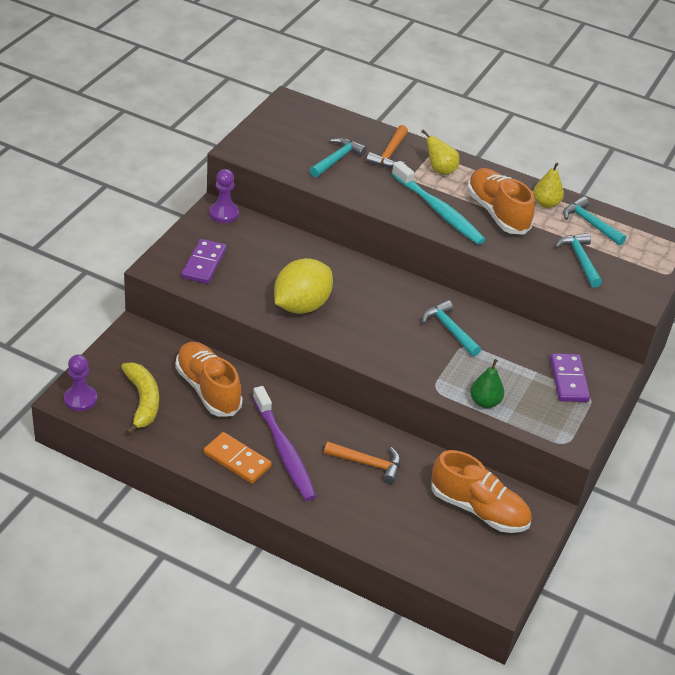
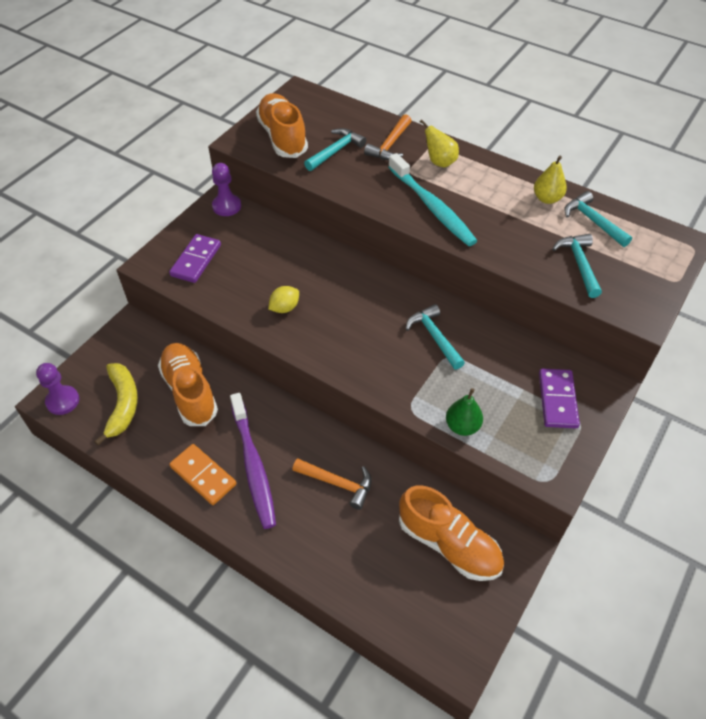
camera: 10 degrees right, 10 degrees up
(301, 305) = (284, 308): yellow lemon -> yellow lemon, size x0.48
(497, 212) = (494, 209): orange shoe -> orange shoe (282, 137)

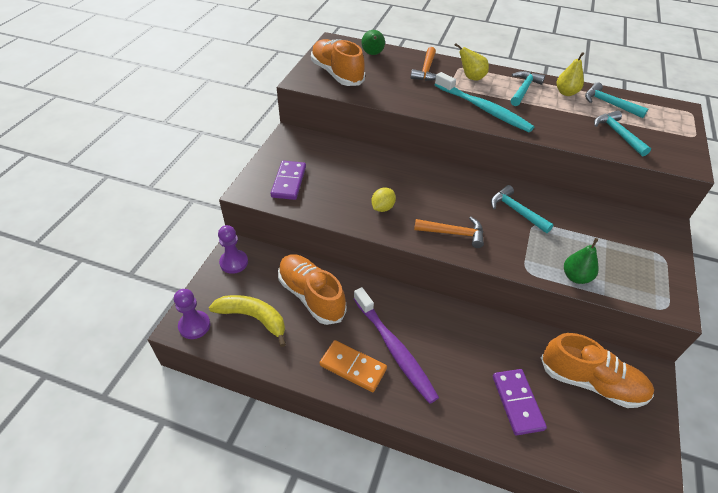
camera: 15 degrees left, 5 degrees down
(122, 404) = (253, 318): yellow banana -> yellow banana turned 45 degrees counterclockwise
(227, 206) = (298, 137): purple pawn -> purple pawn (234, 262)
(336, 114) = (372, 54): none -> green pear
(336, 151) = (385, 79): turquoise hammer -> turquoise hammer (524, 89)
(338, 483) = (474, 350): orange hammer -> orange hammer (454, 233)
(557, 400) = (636, 243): purple domino -> purple domino (517, 402)

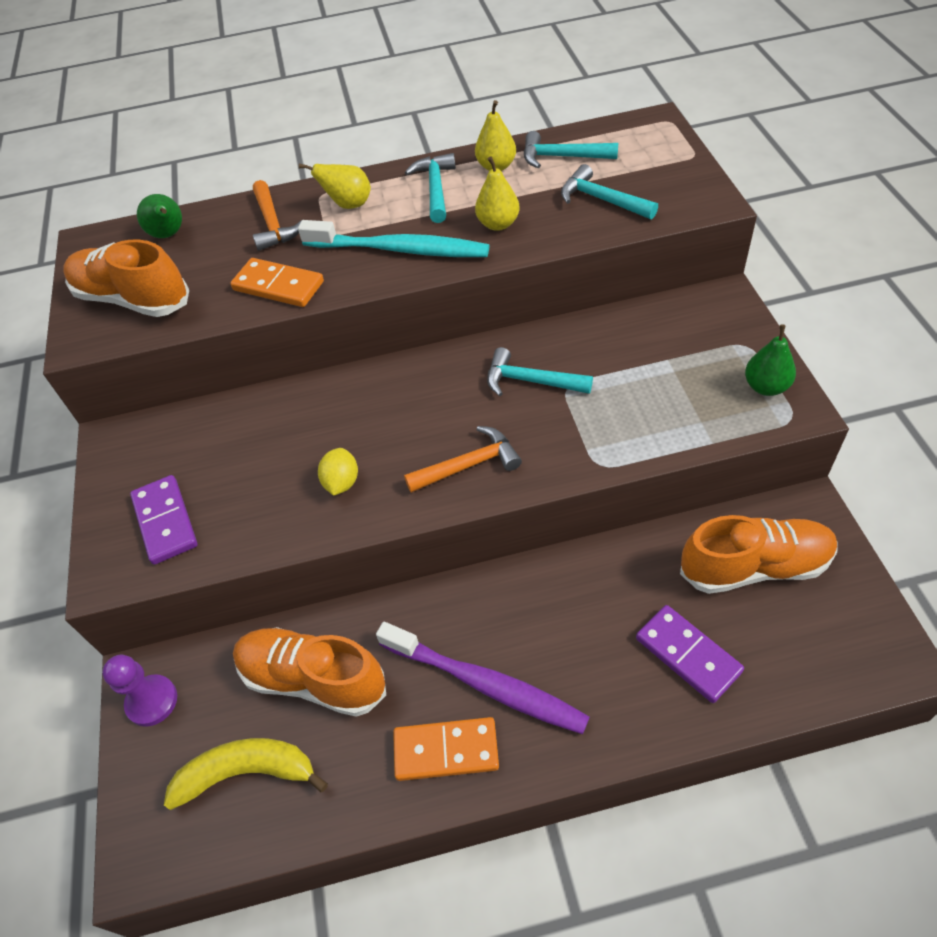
camera: 25 degrees left, 5 degrees up
(194, 325) = (158, 848): purple pawn -> none
(409, 98) = (278, 286): none -> orange domino
(547, 120) = (498, 224): none -> yellow pear
(576, 277) = (664, 437): green pear -> green pear (766, 387)

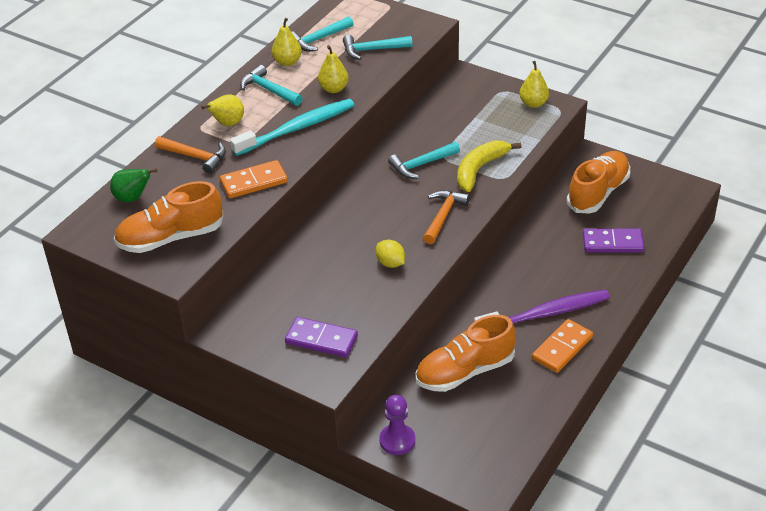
camera: 50 degrees left, 10 degrees down
(246, 773) = (487, 425): yellow banana -> yellow banana (479, 169)
(766, 387) = (533, 103): green pear -> yellow pear

